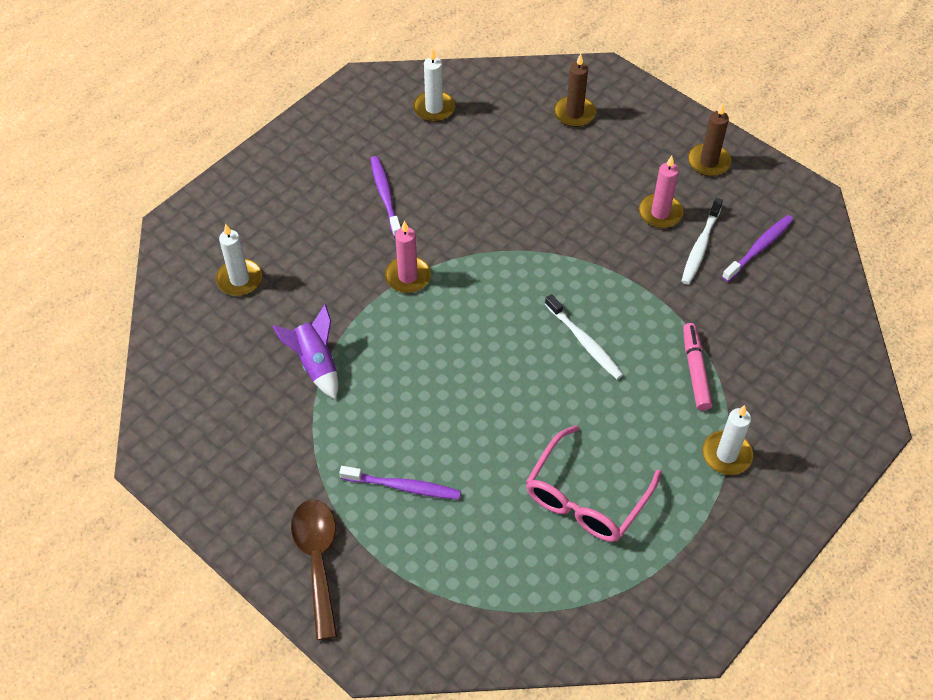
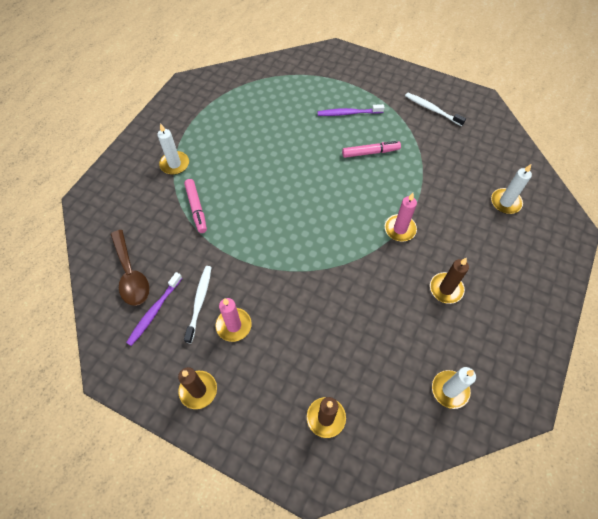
camera: 165 degrees right, 5 degrees up
(315, 364) = (427, 162): purple rocket -> none
(318, 560) = (375, 76): brown spoon -> brown spoon (130, 274)
(385, 196) = (446, 289): purple toothbrush -> brown candle
(397, 401) = (370, 152): none -> pink marker
(584, 342) = (270, 211): white toothbrush -> white toothbrush (432, 109)
(586, 497) = (250, 128): pink glasses -> none

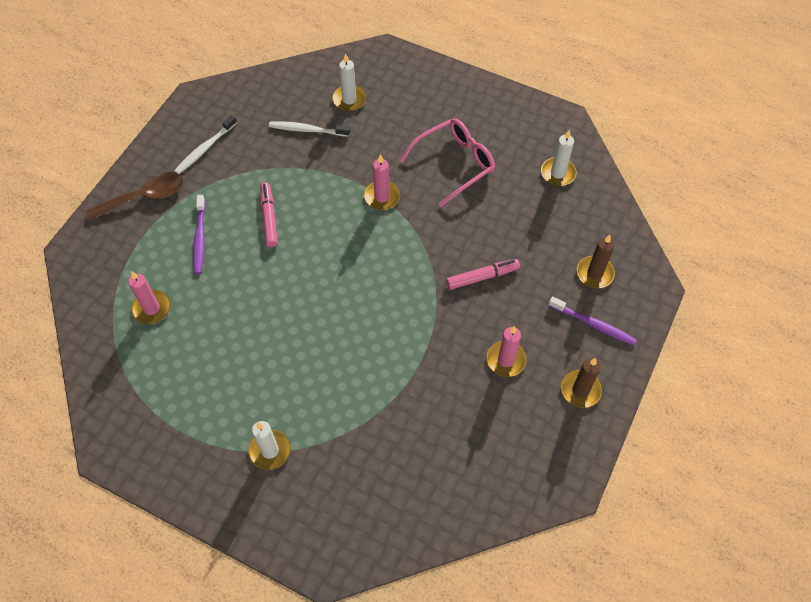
camera: 90 degrees left, 0 degrees up
(130, 274) = (445, 483): brown spoon -> brown spoon (144, 197)
(154, 311) = (493, 447): purple toothbrush -> purple toothbrush (593, 324)
(196, 208) = (346, 414): pink marker -> pink marker (482, 277)
(199, 302) = (479, 398): white toothbrush -> white toothbrush (308, 130)
(289, 93) = (152, 308): none -> pink candle
(446, 289) = (454, 164): brown candle -> pink glasses

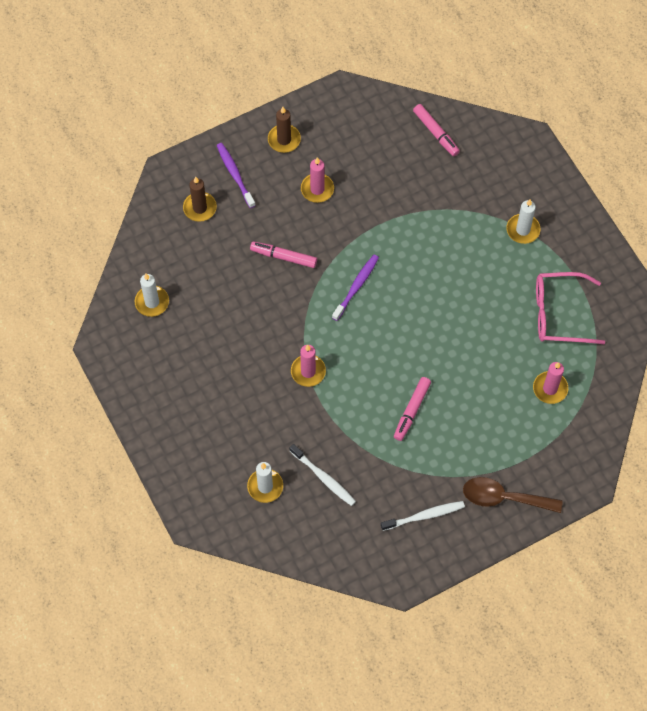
camera: 145 degrees left, 5 degrees up
(200, 238) = (478, 428): purple toothbrush -> purple toothbrush (356, 287)
(435, 503) = (435, 133): none -> pink marker
(454, 164) = (226, 363): pink glasses -> pink glasses (559, 314)

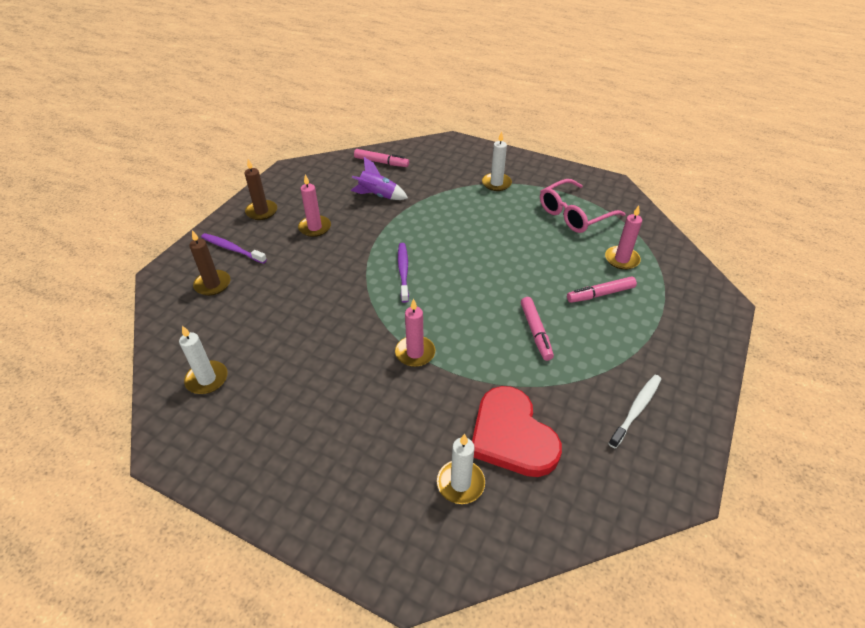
camera: 35 degrees left, 20 degrees down
(283, 257) = (320, 282): pink marker -> pink marker (600, 294)
(323, 477) = (512, 435): white toothbrush -> red heart
(399, 180) = (378, 196): none -> purple rocket
(504, 498) = (681, 352): brown spoon -> none

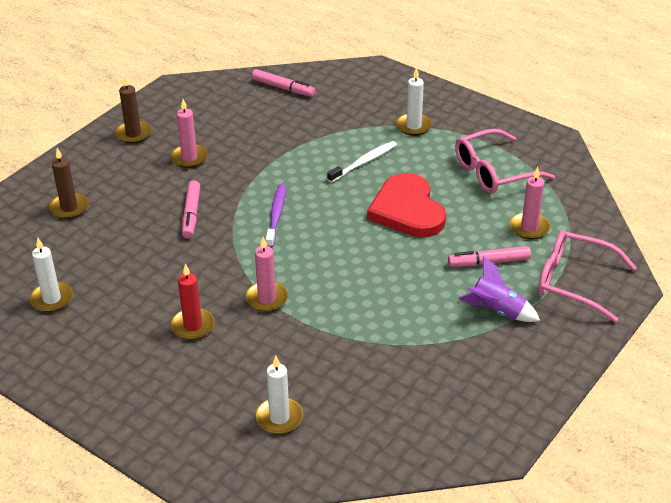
camera: 10 degrees right, 5 degrees down
(232, 249) = (95, 172): purple toothbrush -> none
(351, 390) = (193, 326): none -> red candle
(378, 196) = (269, 128): purple rocket -> purple rocket (497, 311)
(512, 435) = (343, 384): red heart -> red heart (407, 210)
(535, 332) = (402, 292): pink marker -> pink marker (191, 214)
(636, 410) = (480, 377): white toothbrush -> white toothbrush (363, 162)
(679, 304) = (574, 282): none -> pink glasses

